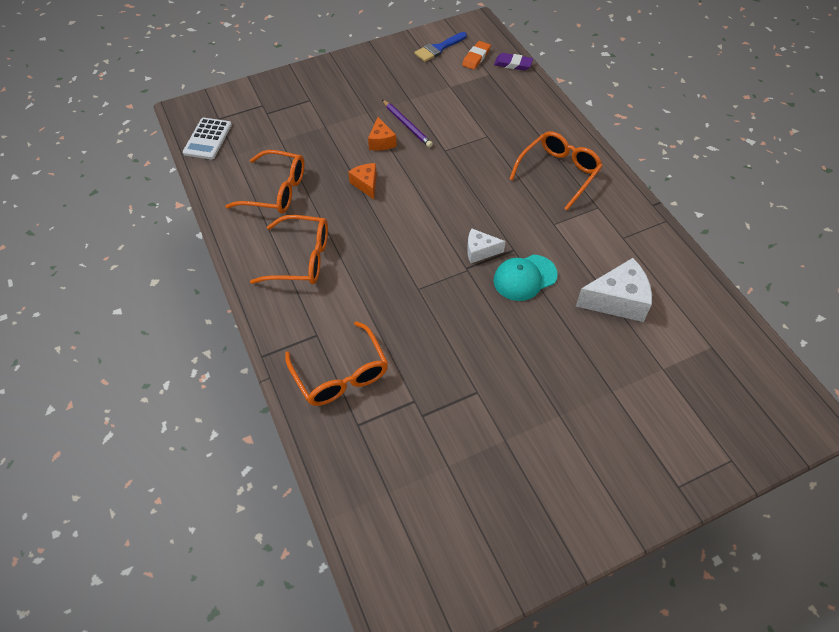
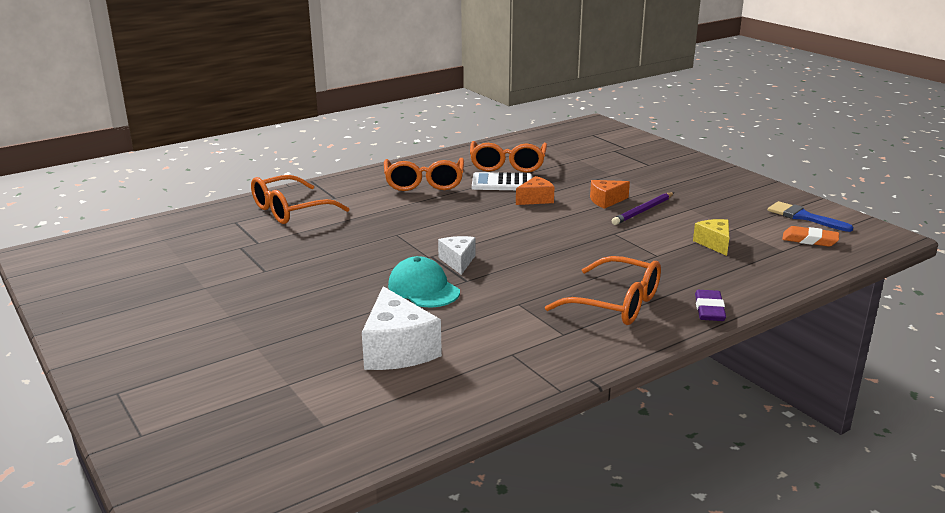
camera: 80 degrees right, 30 degrees down
(208, 139) = (562, 134): white calculator -> white calculator (502, 183)
(473, 103) = (714, 244): none -> yellow cheese
(513, 64) = (821, 264): purple eraser -> purple eraser (709, 309)

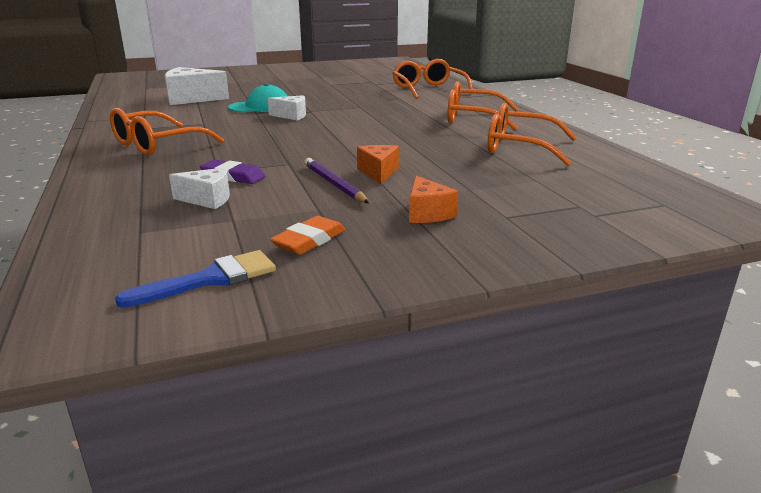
camera: 105 degrees right, 0 degrees up
(502, 183) = (461, 140): white calculator -> none
(536, 199) = (404, 147): orange cheese -> orange cheese (427, 213)
(709, 309) = (93, 170): purple eraser -> purple eraser (233, 176)
(714, 244) = (208, 199): yellow cheese -> white cheese
(809, 240) = (138, 258): orange eraser -> orange eraser (309, 240)

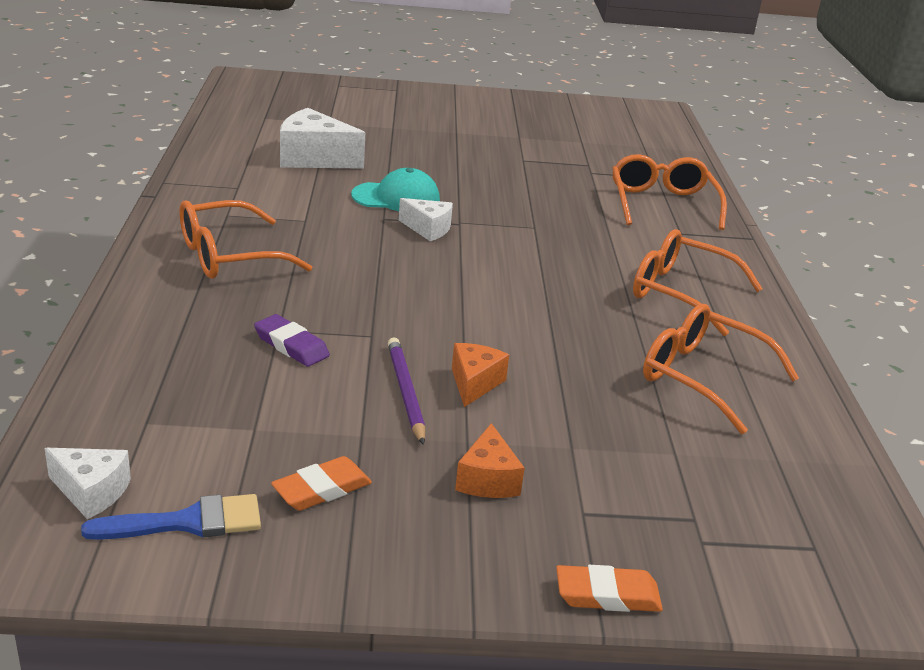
camera: 15 degrees right, 5 degrees up
(208, 199) = (243, 383): white cheese -> white cheese (91, 492)
(562, 252) = (607, 595): none -> orange eraser

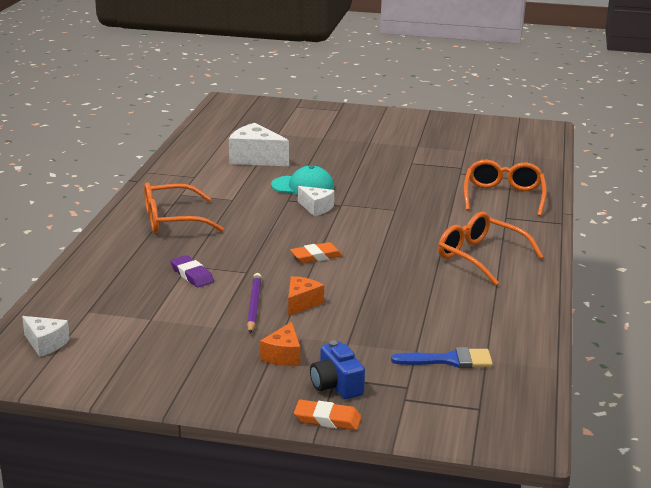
camera: 15 degrees right, 5 degrees down
(188, 522) = (95, 362): blue brush -> blue brush (449, 360)
(322, 489) = (178, 353): orange eraser -> orange eraser (316, 256)
(591, 527) = (336, 385): none -> blue camera
(702, 377) = (463, 309): orange glasses -> none

